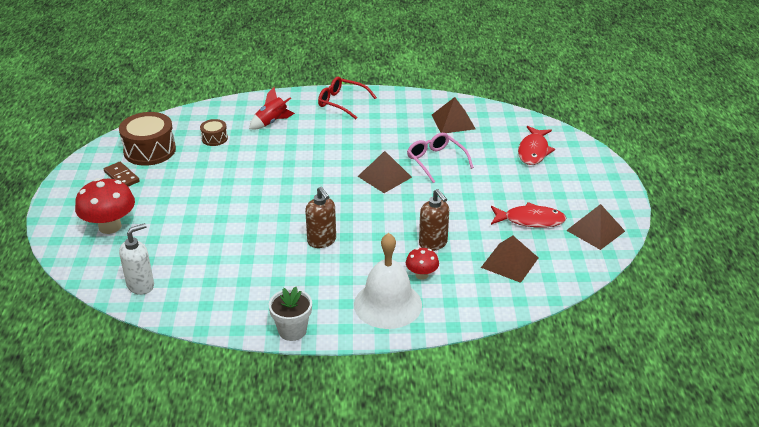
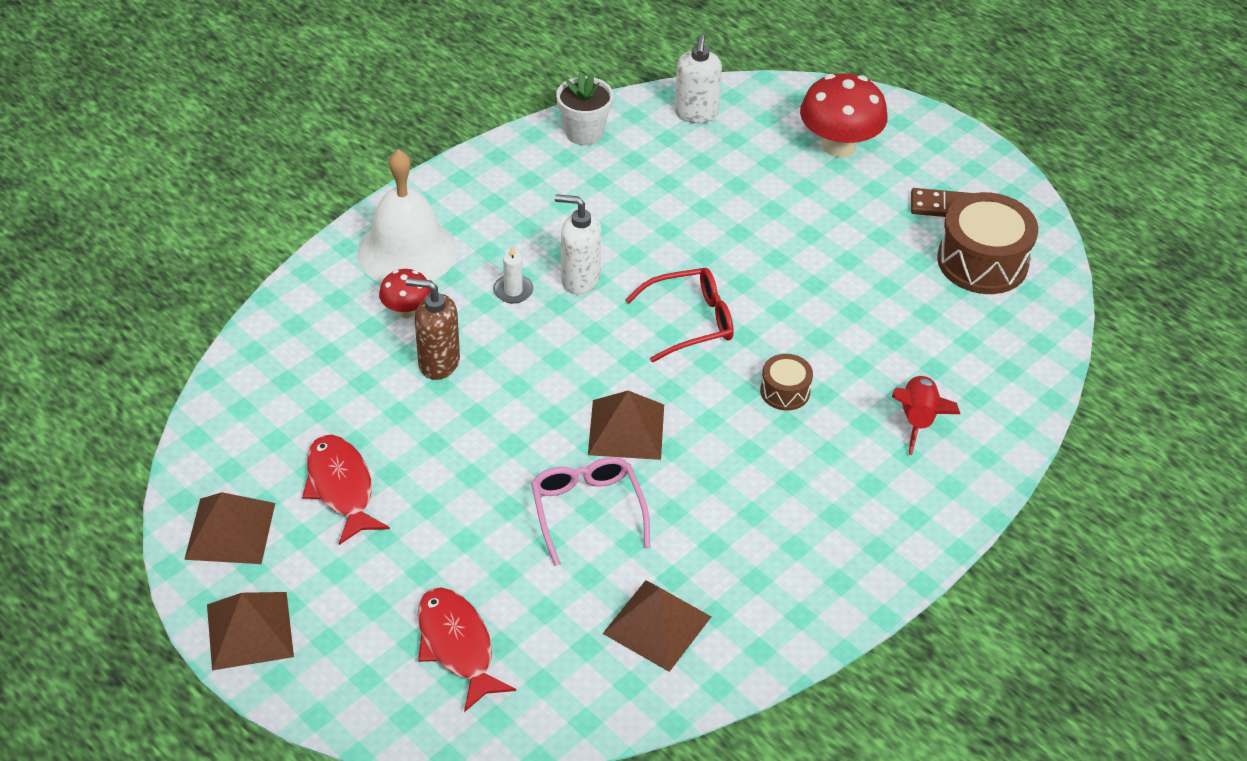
camera: 135 degrees right, 10 degrees up
(214, 138) = (941, 336): brown drum -> brown drum (785, 391)
(292, 330) = (476, 165): white flower pot -> white flower pot (584, 133)
(322, 241) = (579, 279): brown soap dispenser -> white soap dispenser
(342, 102) = (882, 538): red glasses -> red glasses (690, 321)
(359, 254) = (513, 291): none -> white candle
(436, 161) = (587, 511): pink glasses -> pink glasses turned 120 degrees counterclockwise
(509, 262) = (312, 397): brown pyramid -> brown pyramid (250, 630)
(530, 220) = (341, 487): red fish -> red fish turned 105 degrees clockwise

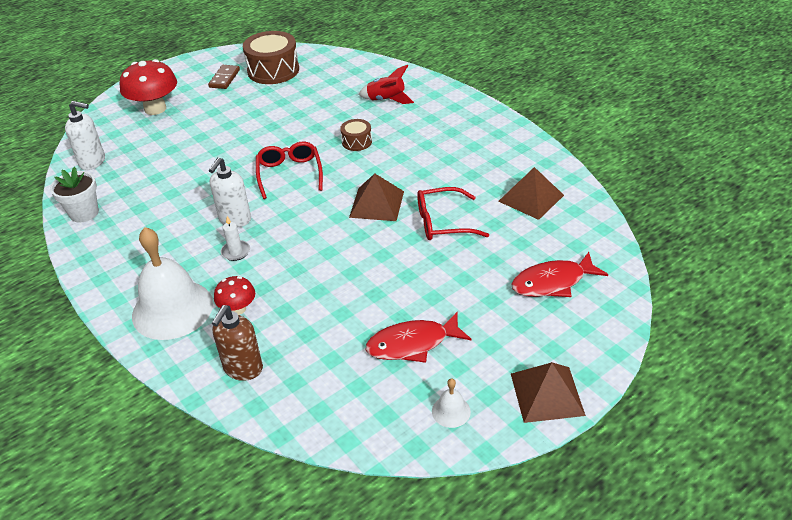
camera: 80 degrees left, 5 degrees down
(230, 531) = (451, 411): brown pyramid -> white bell
(438, 363) = (297, 291): brown soap dispenser -> brown soap dispenser (243, 369)
(587, 511) = (443, 222): pink glasses -> red glasses

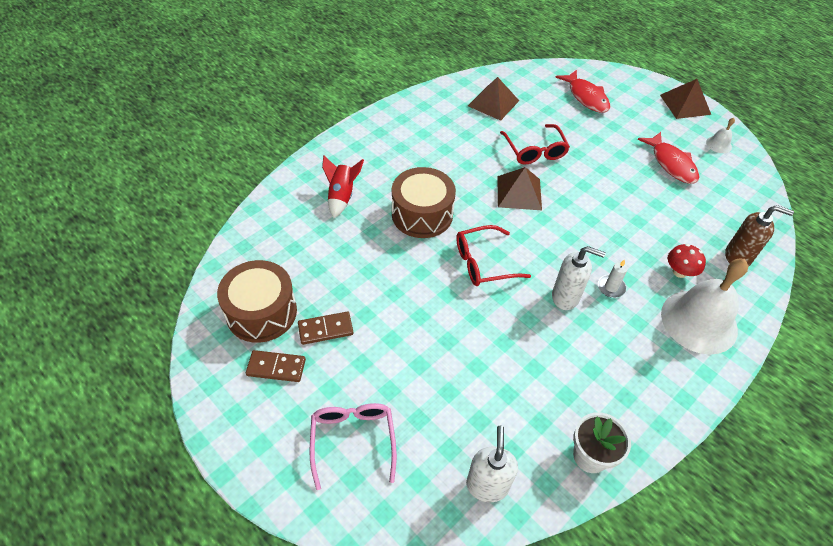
camera: 100 degrees left, 10 degrees up
(155, 109) = (353, 440): red mushroom -> pink glasses
(248, 96) = (325, 329): none -> brown domino
(356, 142) = (422, 214): brown drum -> brown drum, size x1.94

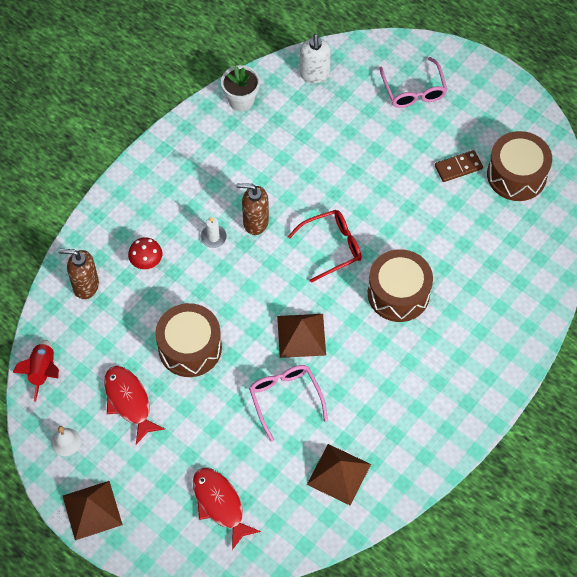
camera: 175 degrees right, 10 degrees up
(276, 367) = (487, 133): brown domino -> none
(342, 196) = (484, 304): red rocket -> red rocket (43, 372)
(535, 151) = (285, 399): red glasses -> pink glasses
(565, 297) = (255, 222): white soap dispenser -> brown soap dispenser
(623, 195) = (190, 348): none -> brown drum
(699, 321) = (138, 214): white bell -> none

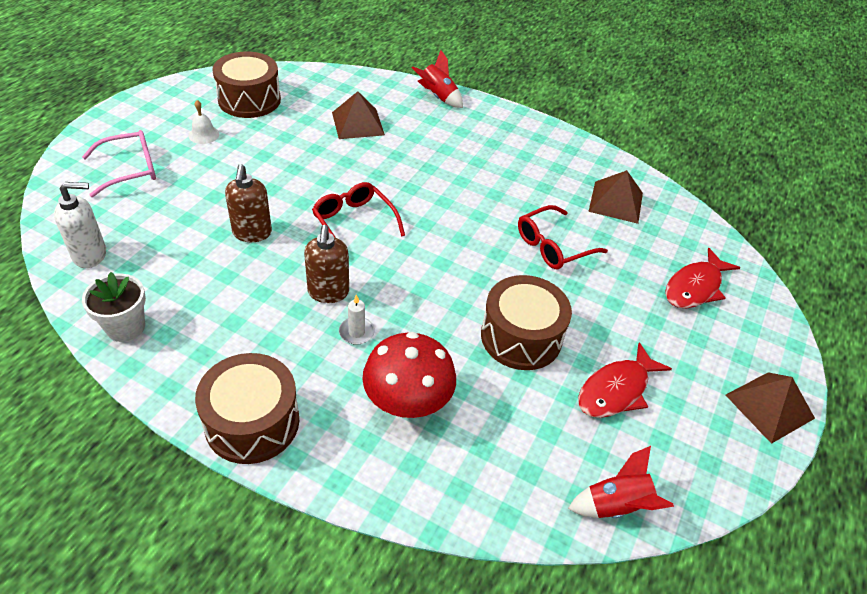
camera: 105 degrees left, 15 degrees down
(65, 442) = (701, 453): white bell -> white bell (204, 134)
(85, 286) = (463, 474): brown soap dispenser -> brown soap dispenser (252, 233)
(146, 261) = (407, 402): red mushroom -> red mushroom, size x1.83
(285, 399) = (553, 246): pink glasses -> red glasses
(301, 335) = (473, 239): brown pyramid -> brown pyramid (358, 123)
(398, 293) = (403, 171): brown drum -> brown drum (252, 422)
(458, 167) = (240, 136): brown domino -> none
(522, 344) = (438, 97): none -> red rocket

